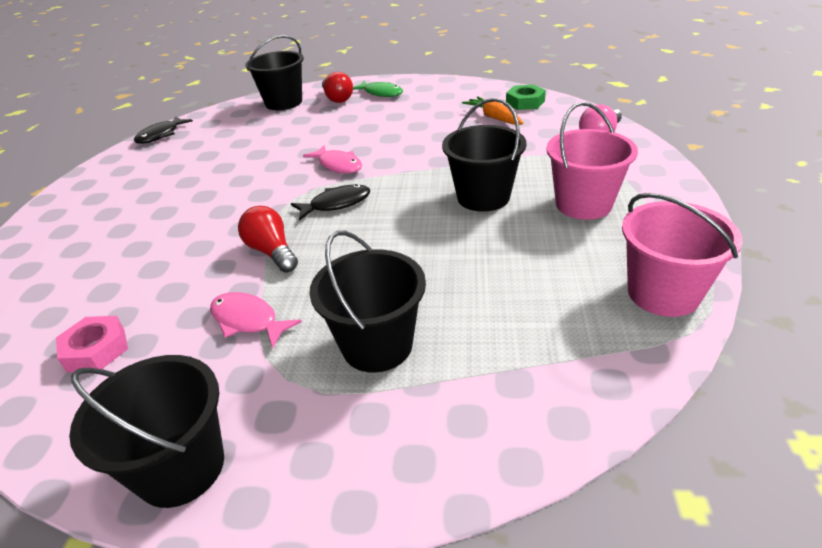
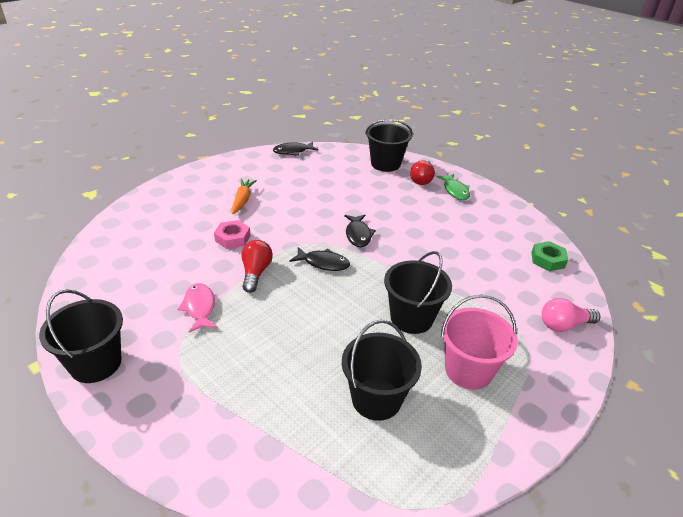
camera: 35 degrees right, 0 degrees up
(96, 350) = (129, 275): pink nut -> pink nut (232, 238)
(338, 165) = (358, 235): pink fish -> black fish
(377, 345) = (235, 369): black bucket -> black bucket (376, 399)
(494, 118) = (505, 259): orange carrot -> orange carrot (242, 200)
(663, 293) = (424, 470): pink bucket -> none

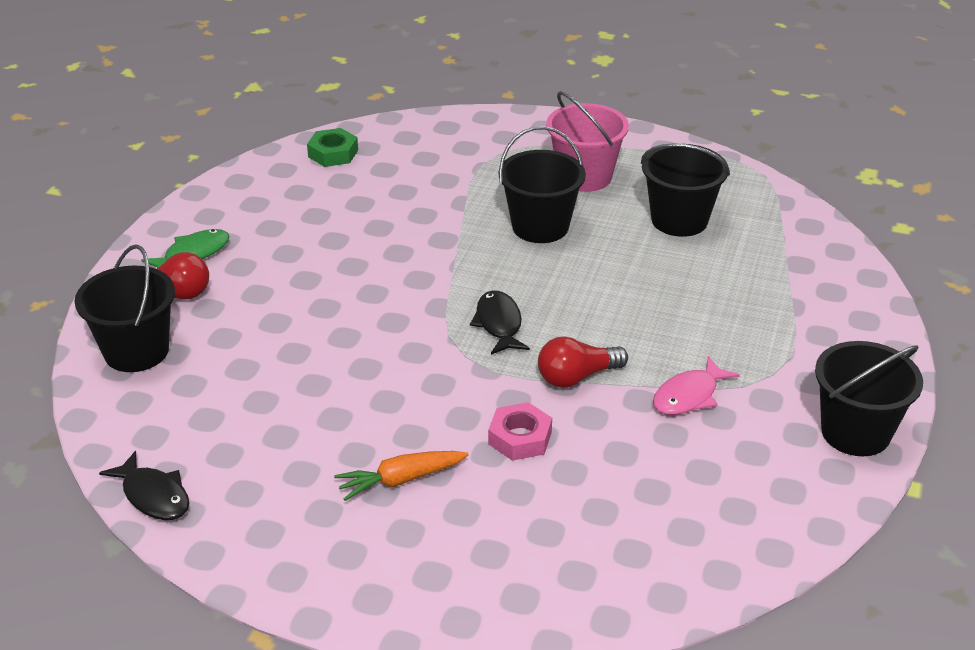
camera: 115 degrees left, 0 degrees up
(358, 235) = (401, 314): black fish -> none
(564, 325) = (456, 132): pink light bulb -> none

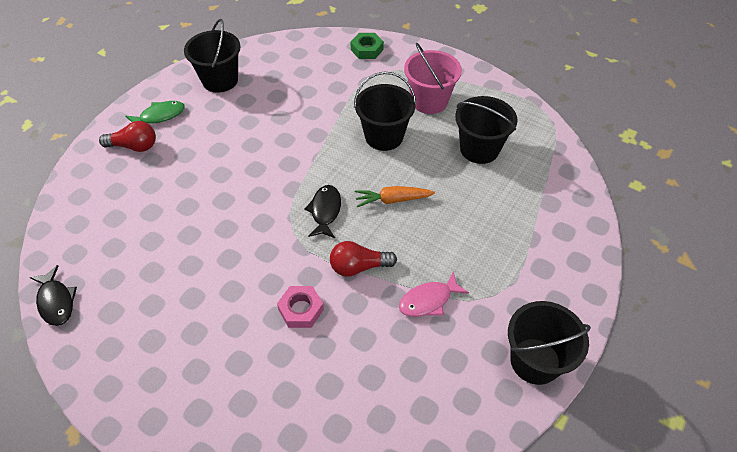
camera: 15 degrees right, 15 degrees up
(136, 351) = (95, 185): black bucket -> black bucket (220, 80)
(333, 153) = (276, 54): green nut -> green nut (367, 49)
(401, 480) = (210, 326): orange carrot -> orange carrot (392, 200)

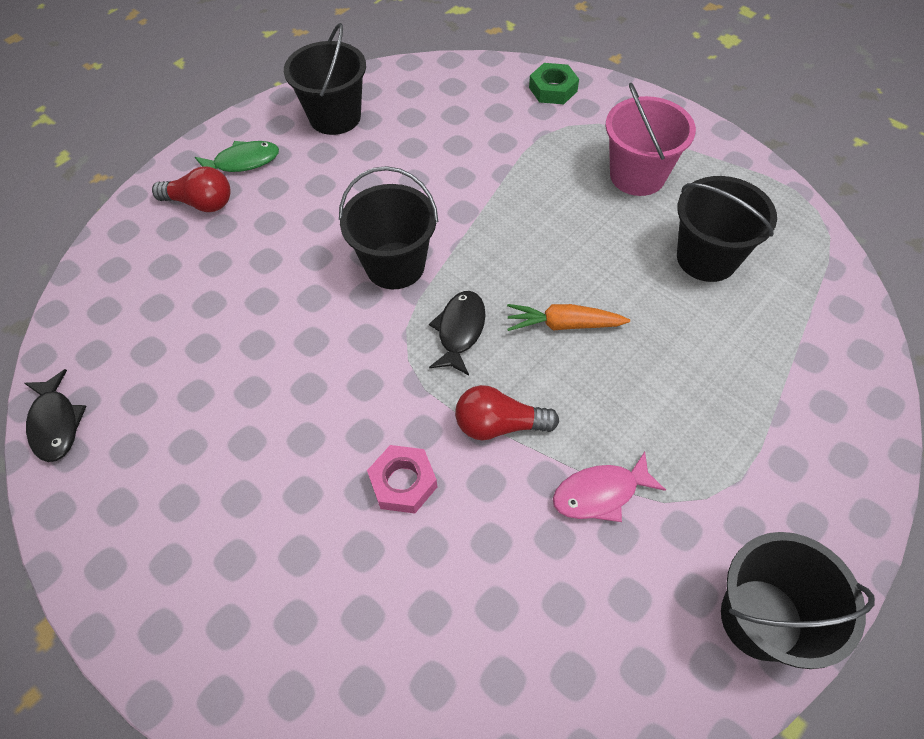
camera: 10 degrees right, 5 degrees up
(384, 136) = (562, 224): black bucket -> black bucket (395, 265)

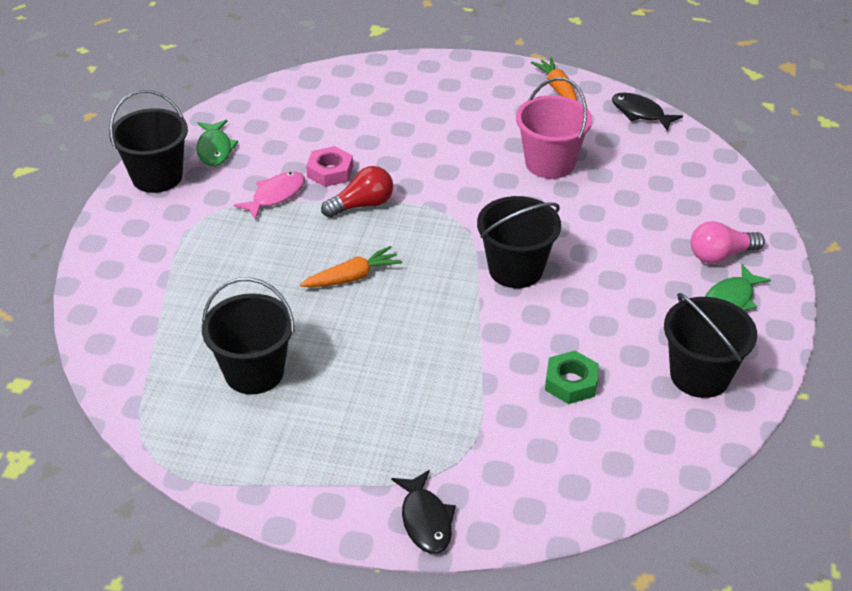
camera: 150 degrees right, 15 degrees down
(98, 527) = (558, 89): none -> orange carrot
(201, 203) = (720, 255): red light bulb -> pink light bulb
(403, 482) = (403, 160): pink nut -> pink nut (330, 171)
(460, 331) = (429, 245): black fish -> black fish (425, 520)
(553, 89) = (503, 505): green nut -> green nut (571, 382)
(637, 175) = (353, 430): pink bucket -> pink bucket (550, 163)
(657, 644) = (215, 149): none -> green fish

